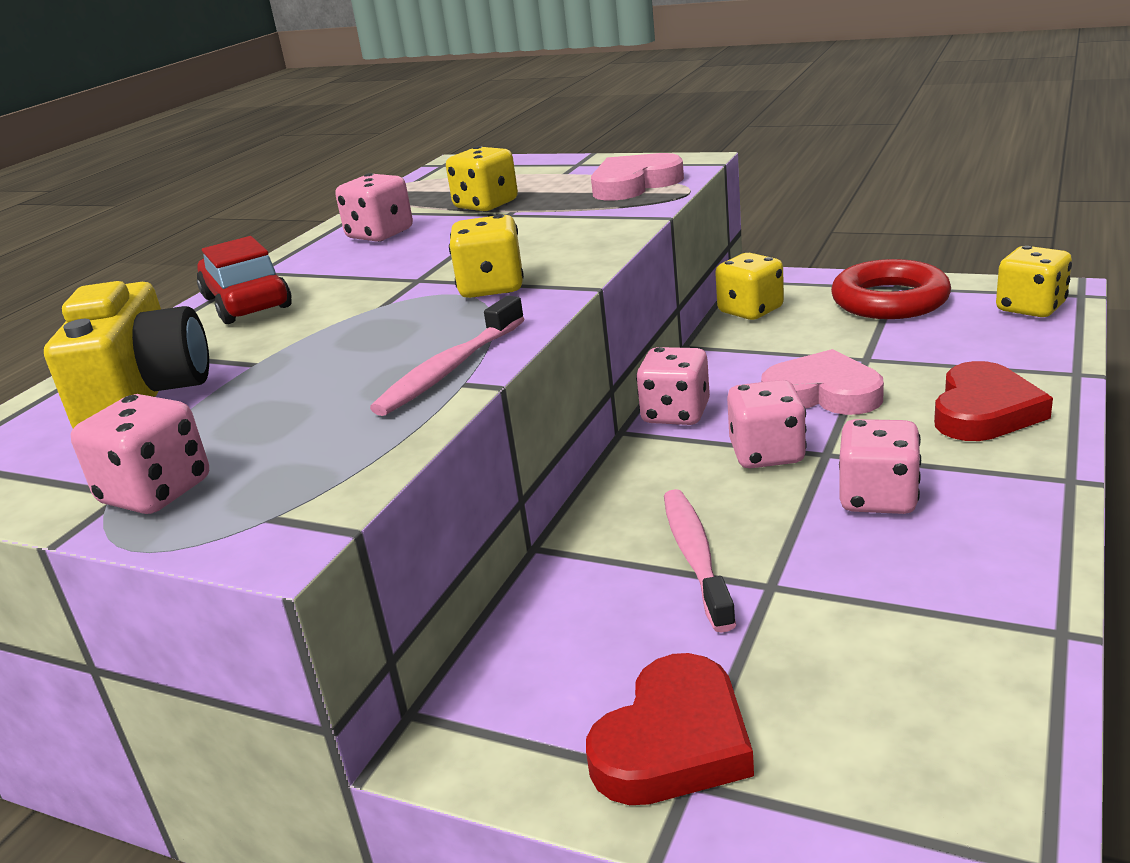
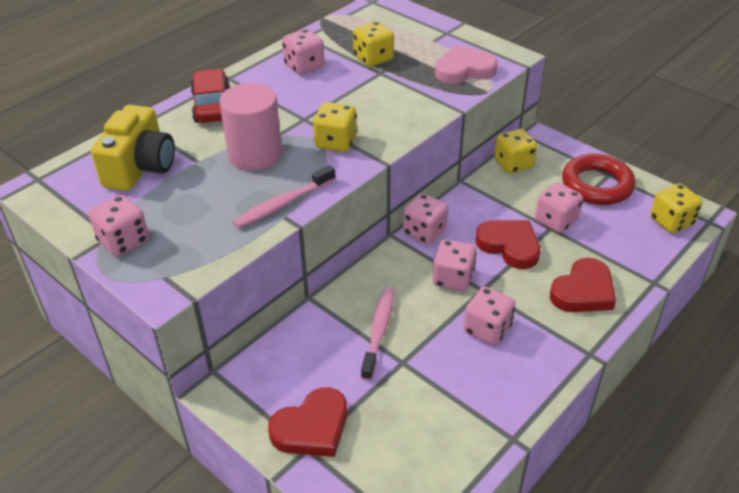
camera: 15 degrees right, 15 degrees up
(358, 332) = (255, 155): none -> pink cylinder
(823, 393) = (509, 246): pink heart -> red heart
(867, 349) = (555, 221): none -> pink dice

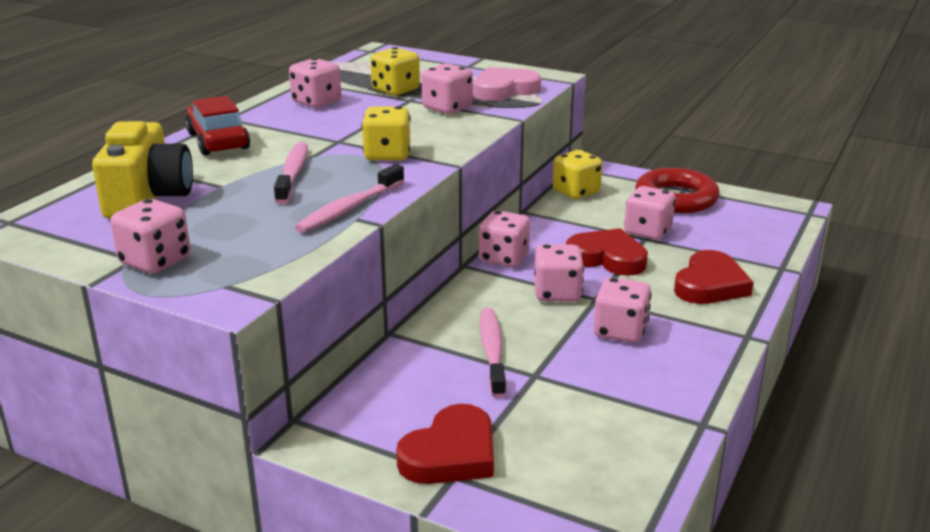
camera: 15 degrees left, 15 degrees down
(255, 155) = (293, 173): pink cylinder -> pink toothbrush
(407, 88) = (447, 108): none -> pink dice
(671, 222) = (770, 218): yellow dice -> none

